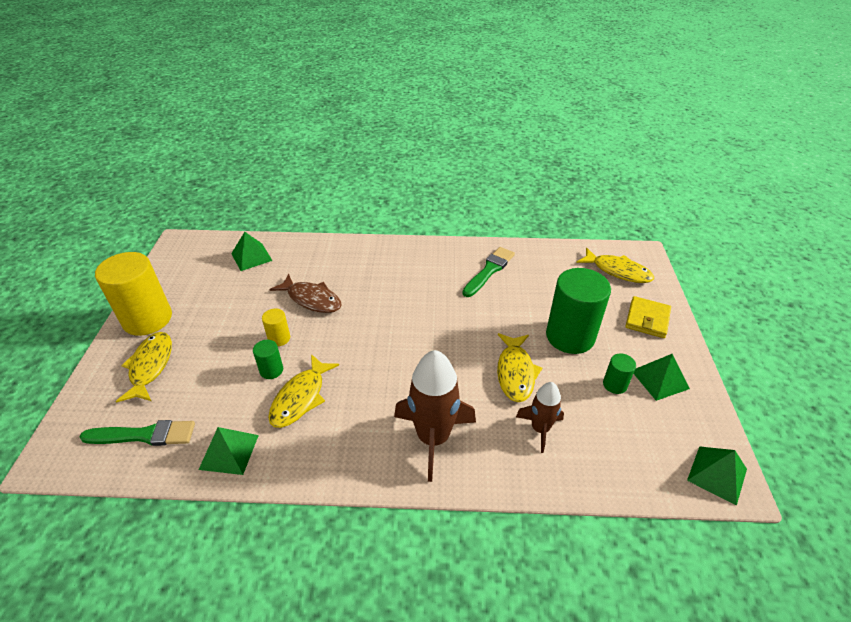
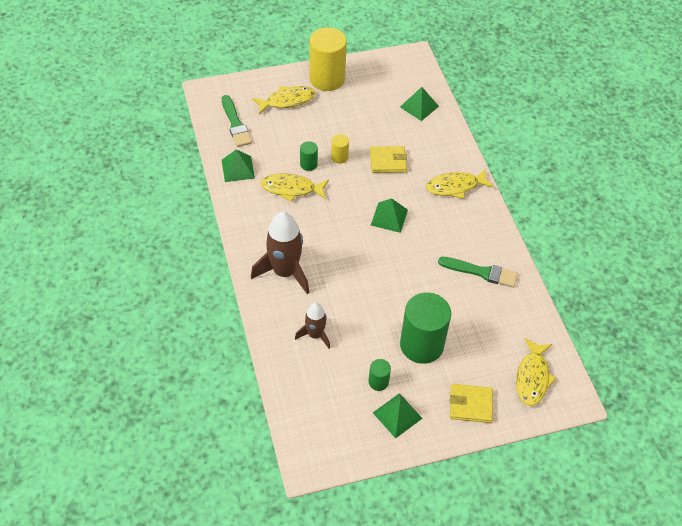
camera: 70 degrees right, 10 degrees up
(311, 299) = (388, 161): brown fish -> yellow wallet
(515, 372) = (364, 311): yellow fish -> yellow fish (455, 187)
(717, 474) = (313, 454): green pyramid -> green pyramid (389, 217)

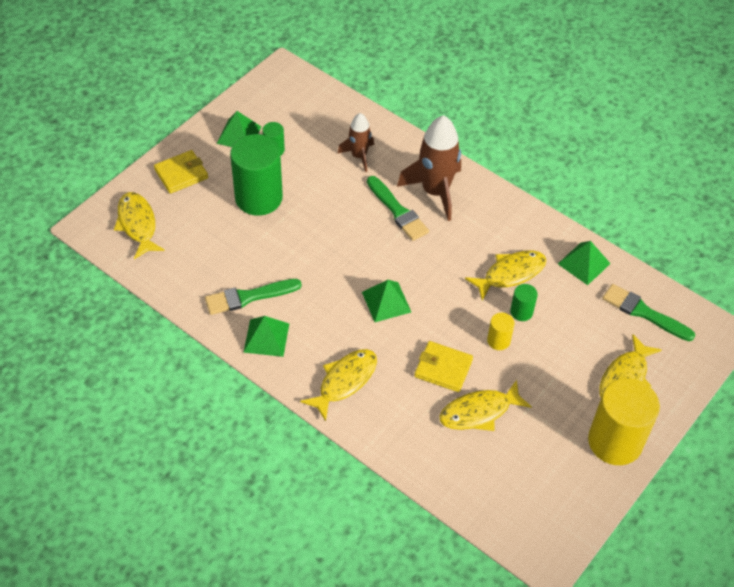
camera: 145 degrees right, 0 degrees up
(326, 273) = (398, 211): none -> green brush
(388, 129) = (479, 412): none -> yellow fish
(388, 161) = (443, 368): yellow wallet -> yellow wallet turned 60 degrees clockwise
(419, 106) = (472, 472): green pyramid -> green pyramid (266, 337)

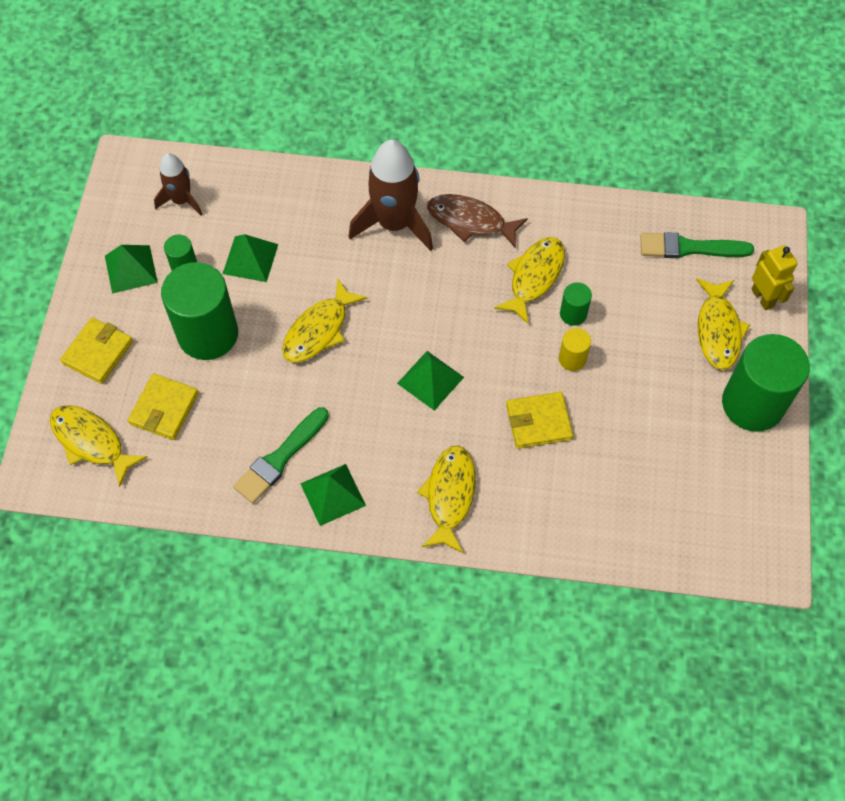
camera: 30 degrees left, 10 degrees up
(197, 228) = (164, 408): none -> yellow wallet
(359, 156) = (284, 224): brown rocket -> brown rocket (181, 200)
(398, 211) = (370, 268): green brush -> none
(479, 412) = (606, 449): yellow fish -> yellow fish (319, 330)
(491, 216) = (470, 221): none -> brown fish
(583, 263) = (597, 225): green pyramid -> green pyramid (250, 259)
(615, 441) = (752, 404): yellow cylinder -> green cylinder
(677, 374) = (763, 298): none -> yellow robot

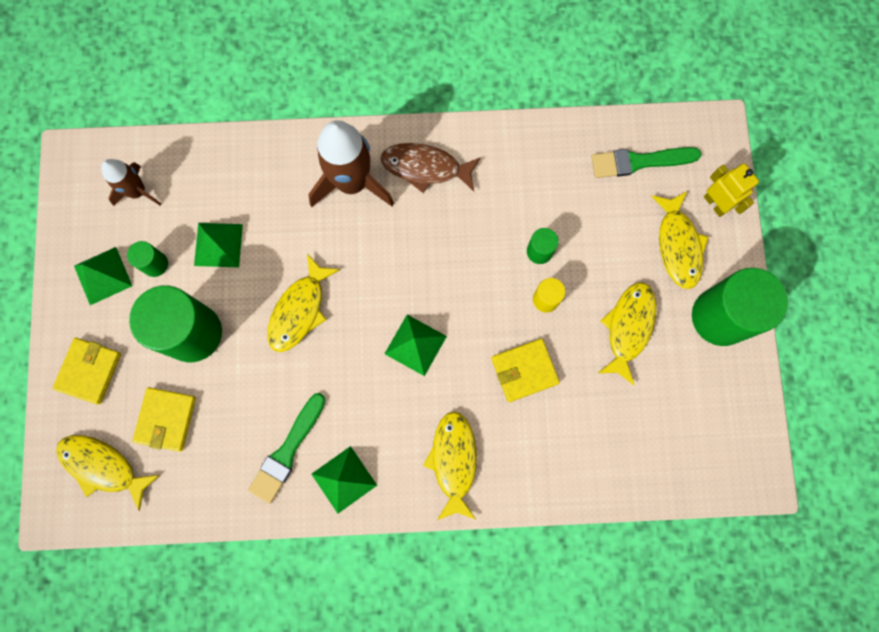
camera: 10 degrees left, 15 degrees up
(534, 277) = (496, 218): yellow fish -> yellow fish (628, 328)

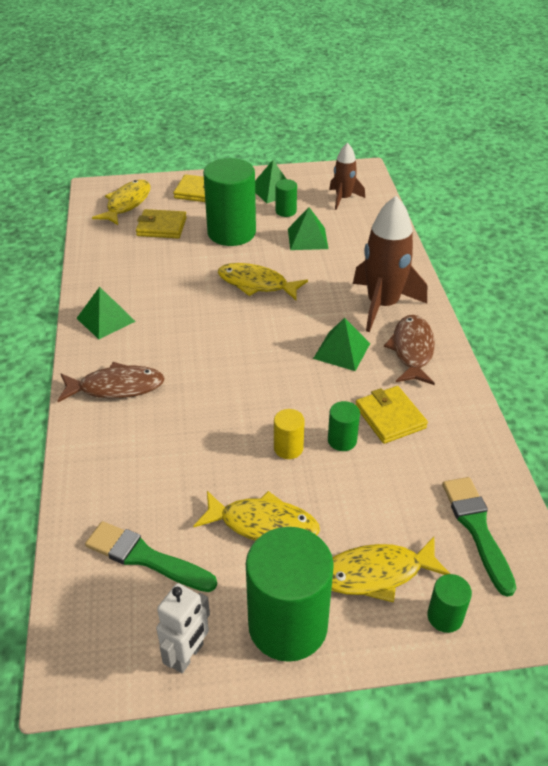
camera: 85 degrees right, 35 degrees down
(287, 451) = (132, 287): green brush -> green brush (145, 558)
(415, 345) = (230, 355): green pyramid -> green pyramid (341, 351)
(453, 461) = (116, 387): yellow fish -> brown fish
(524, 370) = (208, 434): yellow wallet -> yellow wallet (390, 417)
(715, 204) = (445, 616): yellow robot -> green cylinder
(743, 392) = (187, 655): none -> white robot

